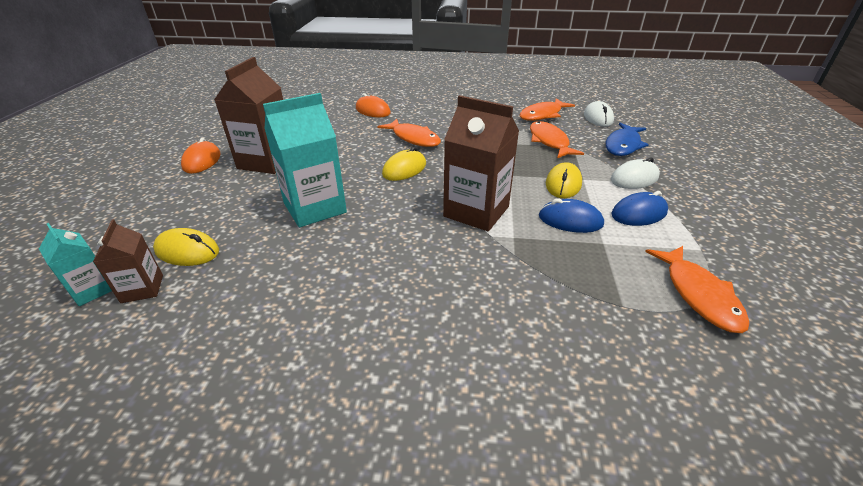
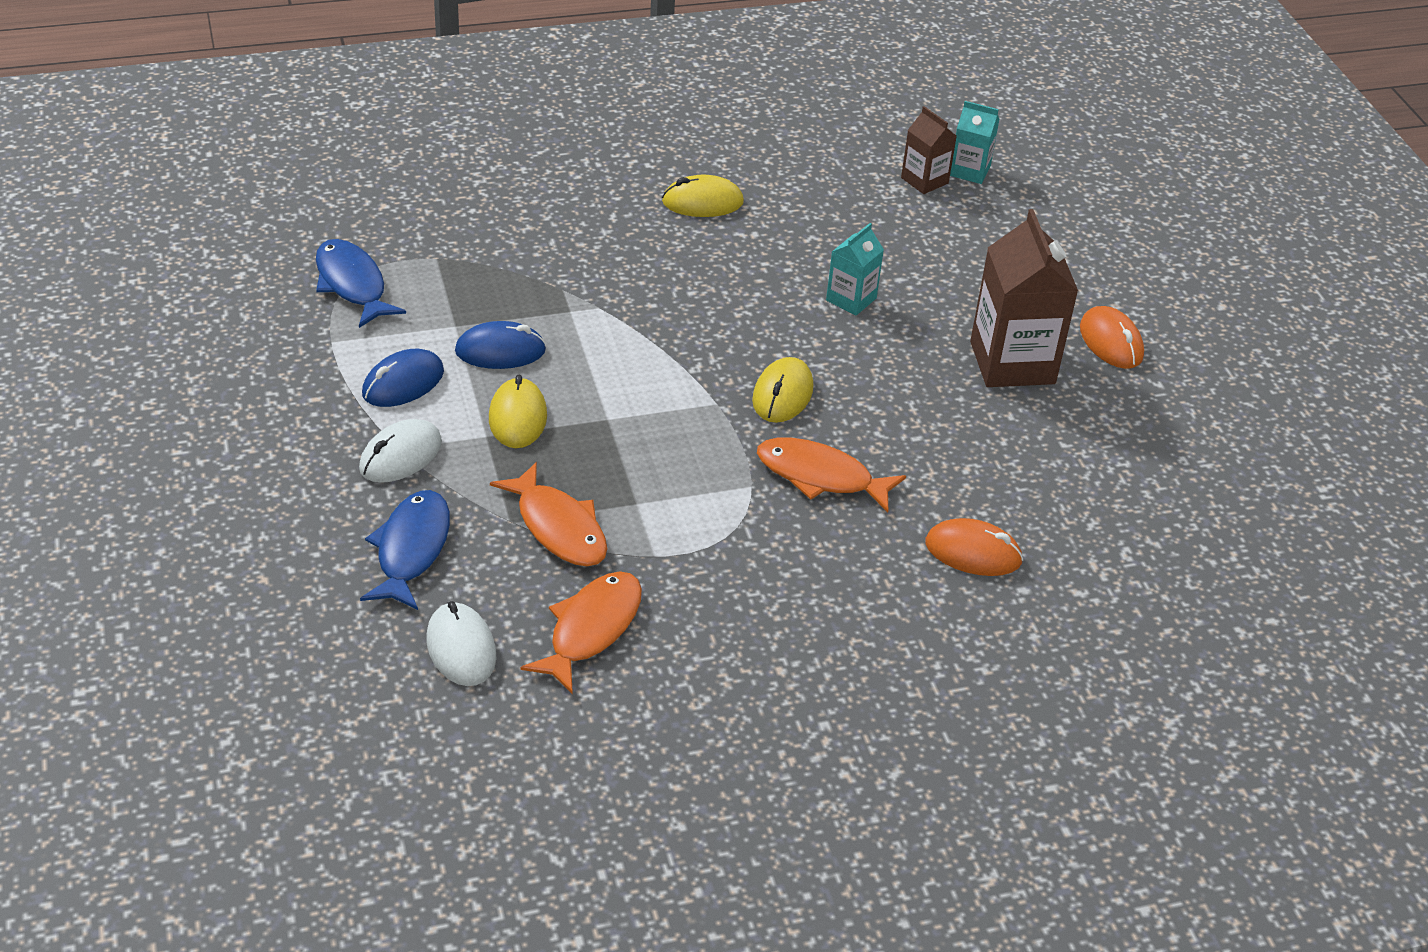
camera: 155 degrees right, 5 degrees up
(187, 251) = (933, 219): yellow mouse -> yellow mouse (702, 202)
(315, 208) = (851, 299): turquoise carton -> turquoise carton, size x0.53
(476, 211) = (632, 339): brown carton -> none
(698, 295) = (352, 284): orange fish -> blue fish

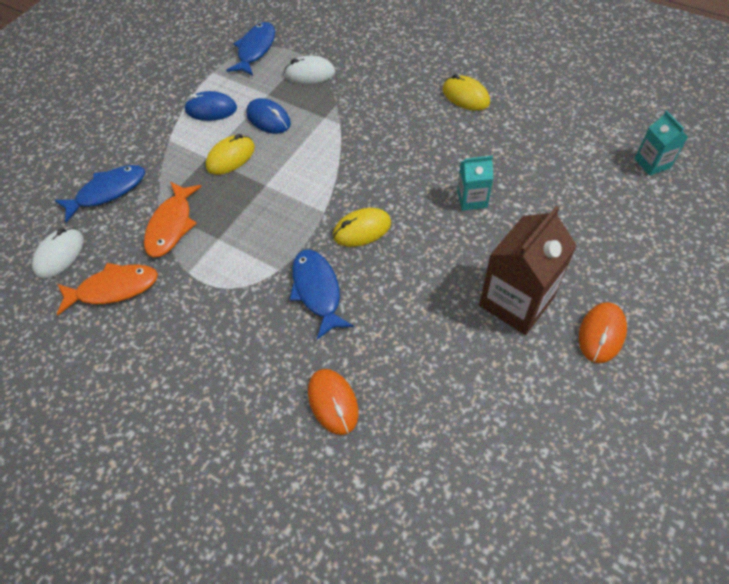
camera: 55 degrees right, 15 degrees up
(401, 456) = (164, 144): white mouse -> white mouse (309, 73)
(821, 476) = (317, 291): orange fish -> blue fish
(924, 180) = (613, 153): brown carton -> none

